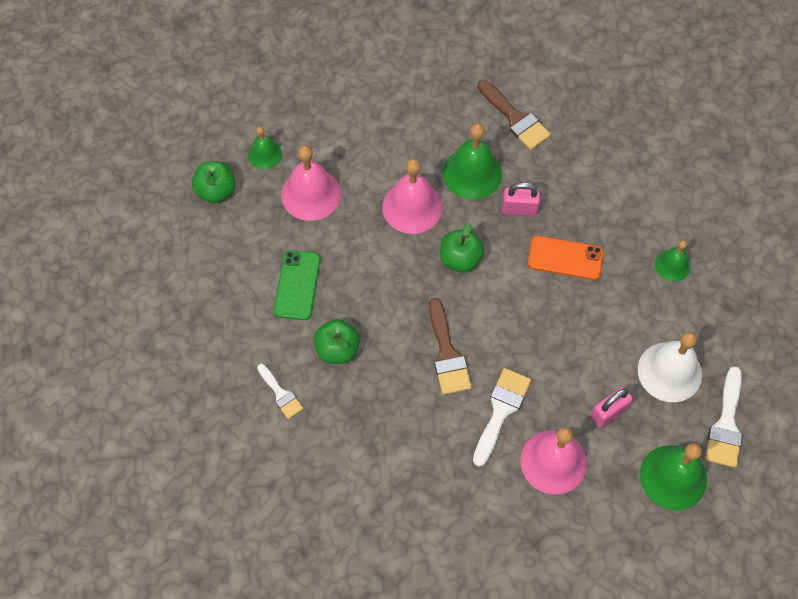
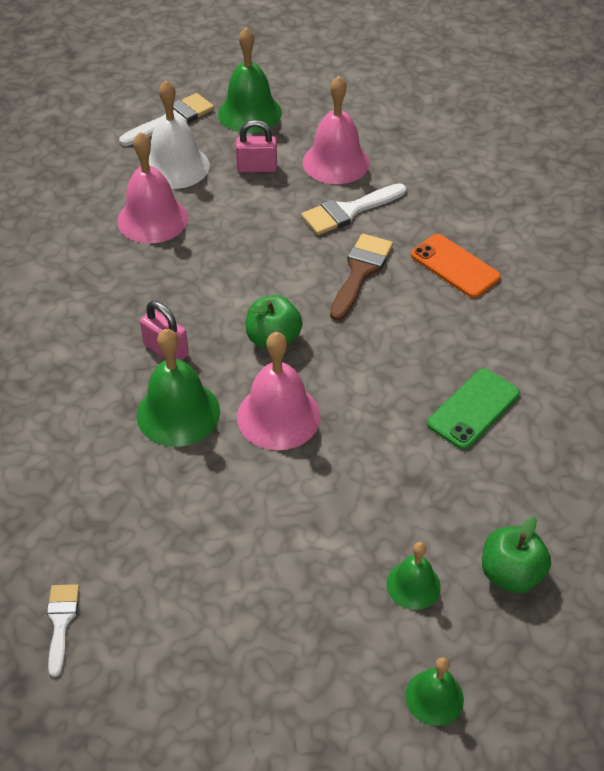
camera: 145 degrees left, 15 degrees down
(280, 394) = (556, 323): white brush -> white brush (61, 622)
(311, 194) = (387, 498): pink bell -> pink bell (152, 219)
(337, 349) = (470, 329): green apple -> none
(515, 118) = (68, 443): brown brush -> none
(565, 258) = (168, 286): orange phone -> orange phone (454, 266)
(672, 265) = (79, 230): green bell -> green bell (434, 697)

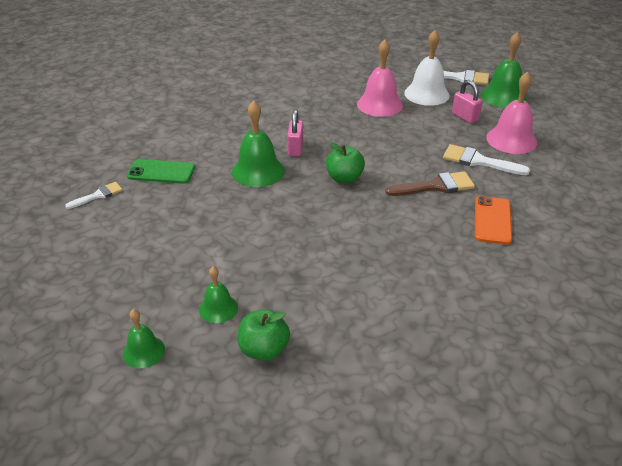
camera: 55 degrees right, 10 degrees down
(278, 416) = (291, 204): pink bell -> none
(473, 409) = (381, 278): green phone -> green phone (161, 172)

